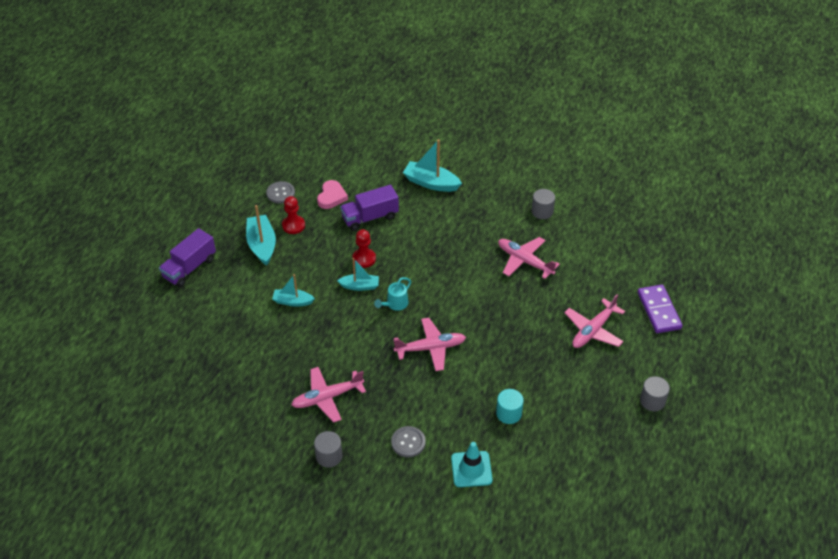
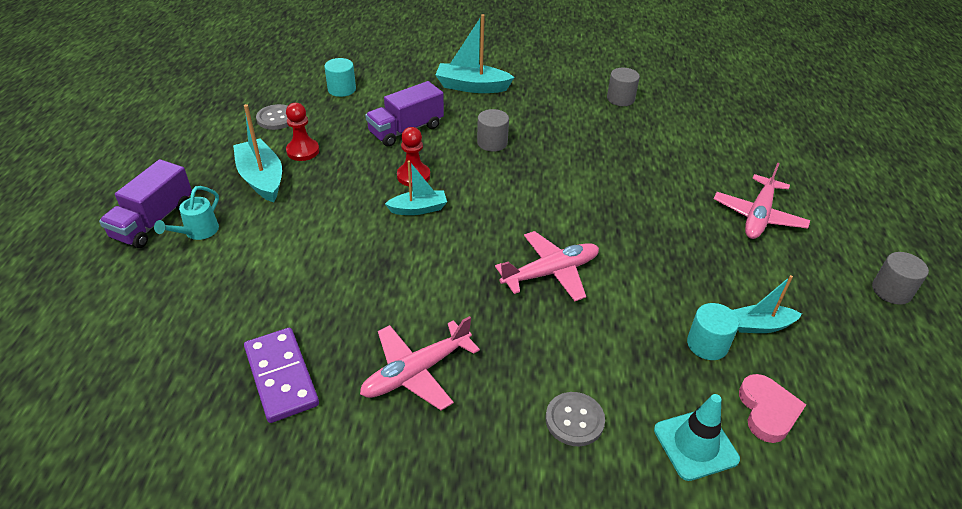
camera: 15 degrees left, 5 degrees down
(292, 301) = (324, 242): turquoise boat -> turquoise boat (760, 325)
(329, 456) = (448, 472): grey cylinder -> grey cylinder (492, 143)
(331, 197) = (347, 114): pink heart -> pink heart (767, 411)
(333, 172) = (342, 89): none -> turquoise cylinder
(395, 304) = (476, 224): turquoise watering can -> turquoise watering can (198, 232)
(524, 261) = (627, 151): pink plane -> none
(659, 310) = (823, 182): purple domino -> purple domino (281, 376)

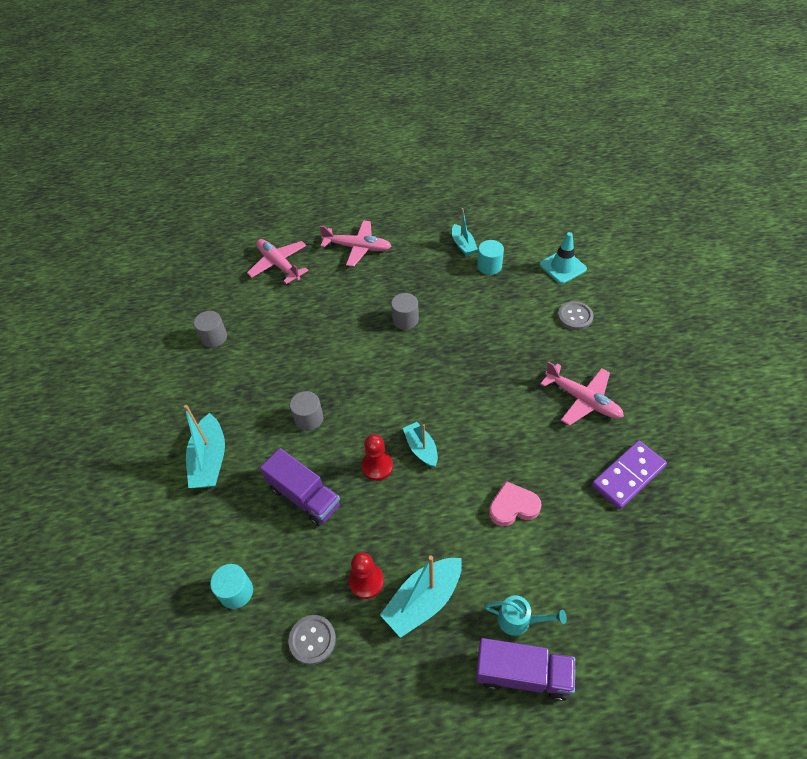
camera: 100 degrees left, 10 degrees up
(550, 272) = (460, 348): pink plane -> pink plane (279, 264)
(767, 411) = (525, 241): pink heart -> pink heart (513, 506)
(891, 291) = (409, 193): grey cylinder -> grey cylinder (405, 320)

